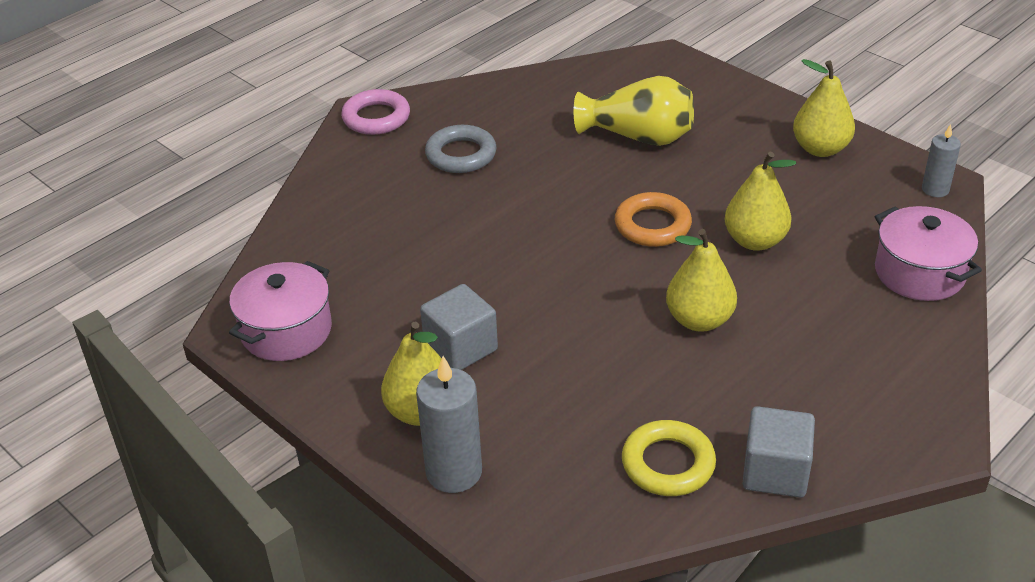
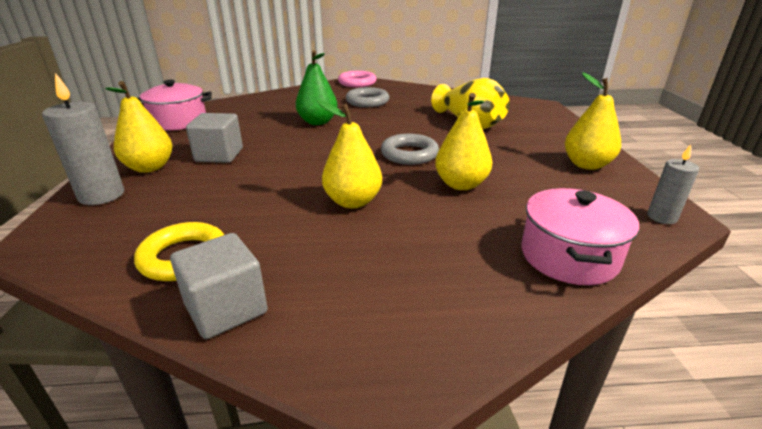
camera: 40 degrees right, 10 degrees down
(469, 229) = (317, 122): none -> green pear
(652, 225) = (409, 154): orange ring -> grey ring

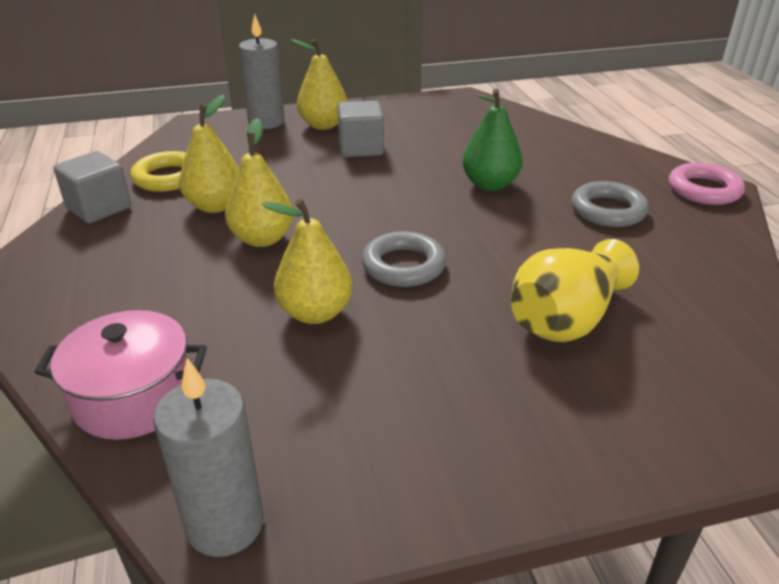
camera: 80 degrees right, 5 degrees up
(179, 121) = (445, 108): pink pot -> none
(586, 165) = (419, 460): yellow pear -> yellow pear (215, 206)
(662, 217) = (225, 524): grey candle -> grey candle, size x1.67

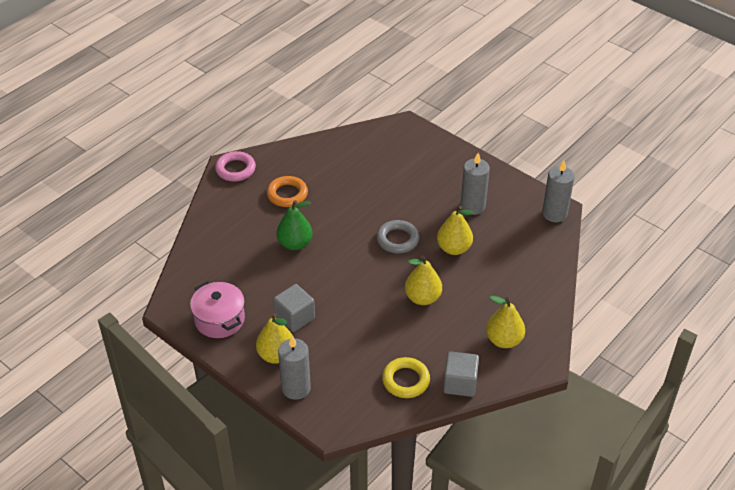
camera: 125 degrees left, 10 degrees up
(134, 398) = (541, 267): pink pot -> pink pot (219, 319)
(215, 206) = (413, 336): yellow pear -> yellow pear (504, 340)
(392, 393) = (472, 206): none -> grey candle
(566, 319) = (389, 180): yellow vase -> none
(608, 210) = (287, 194): grey ring -> orange ring

